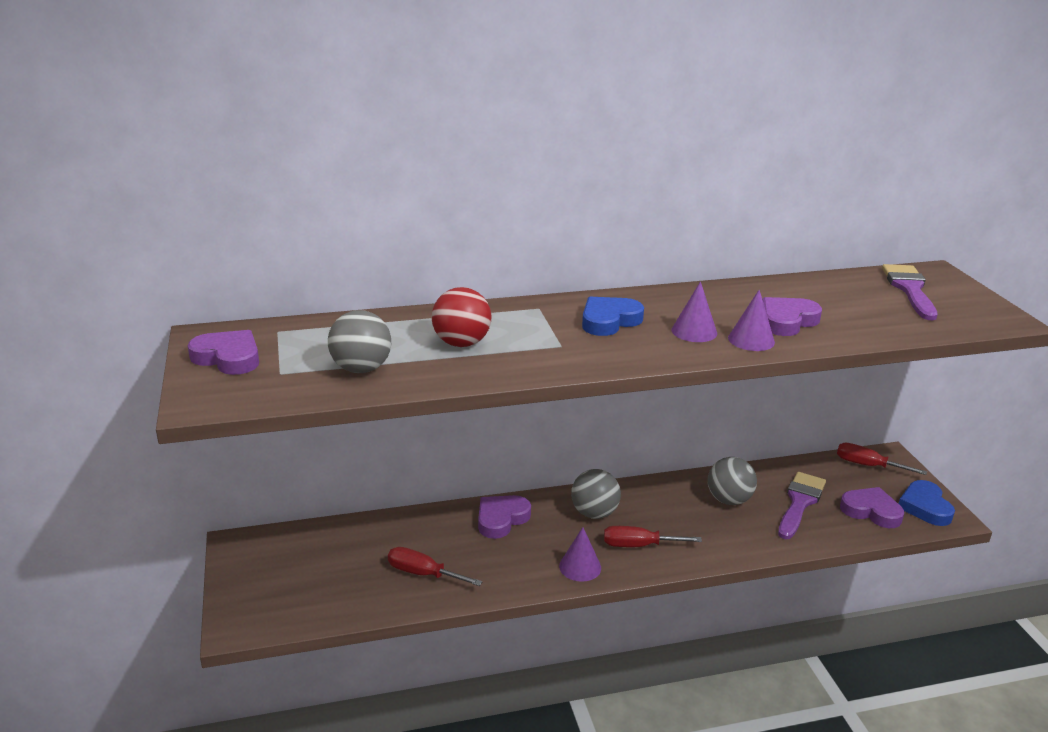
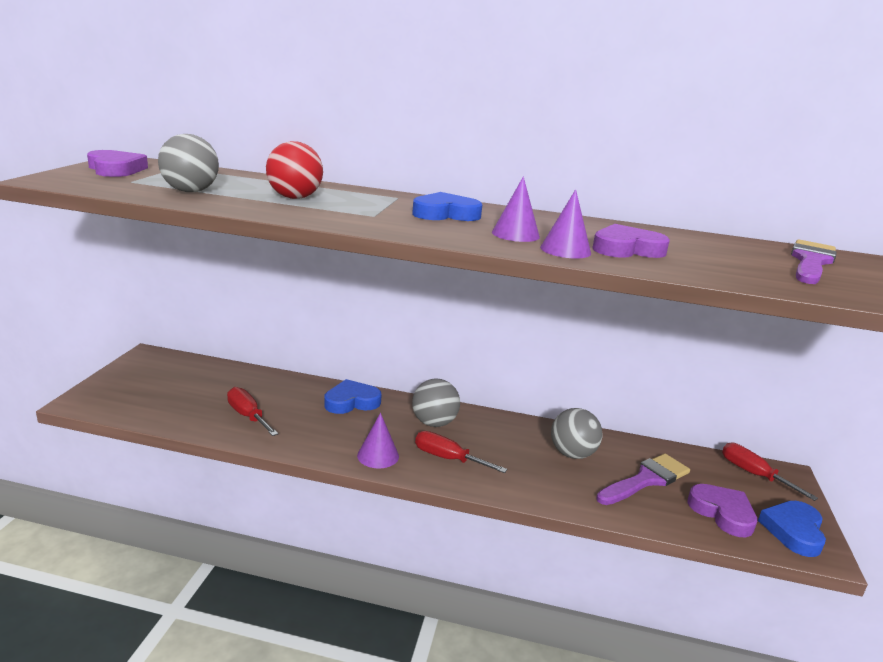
camera: 25 degrees right, 5 degrees down
(501, 519) = (351, 402): purple heart -> blue heart

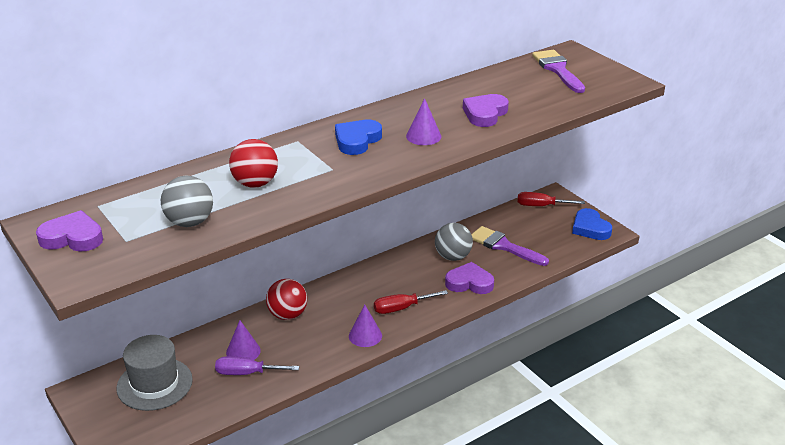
camera: 45 degrees left, 10 degrees up
(188, 381) = (154, 384): none -> grey hat
(248, 416) = (247, 373): red screwdriver -> purple screwdriver
(351, 402) = (287, 315): blue heart -> red ball
(434, 423) = (357, 292): grey ball -> none
(565, 250) = (467, 134): purple cone -> purple cone (243, 351)
(646, 480) = (504, 246): purple brush -> purple brush turned 60 degrees counterclockwise
(722, 513) = (555, 240): purple heart -> purple heart (469, 283)

